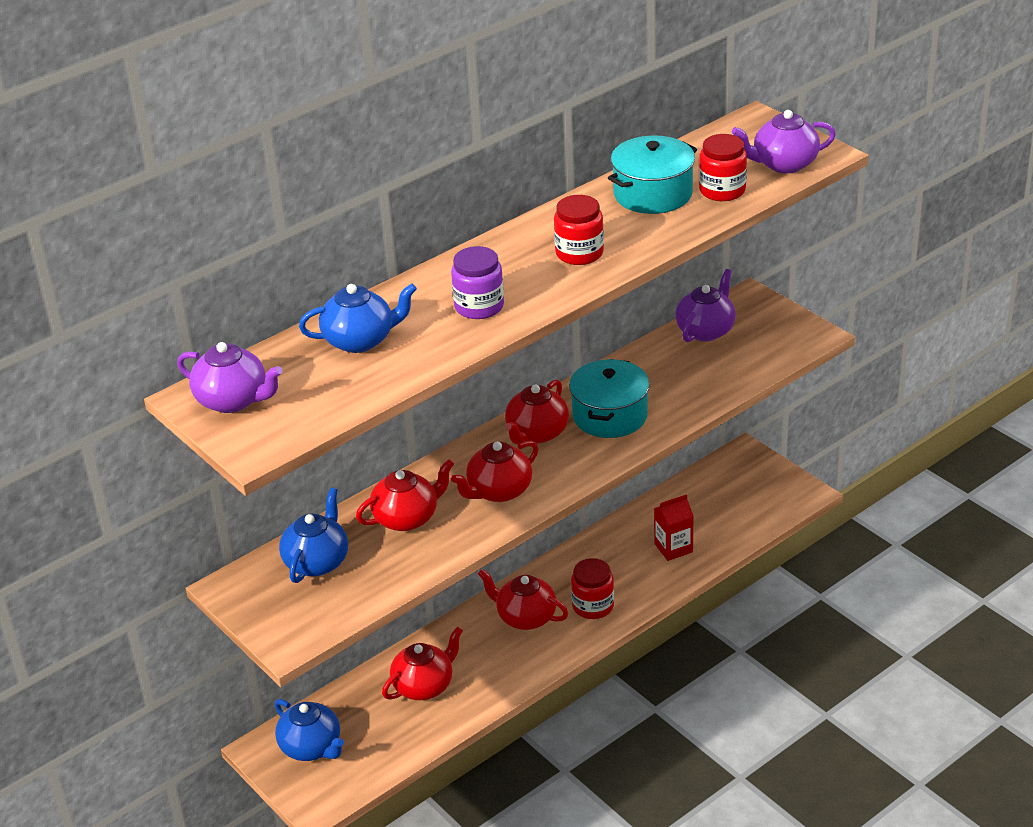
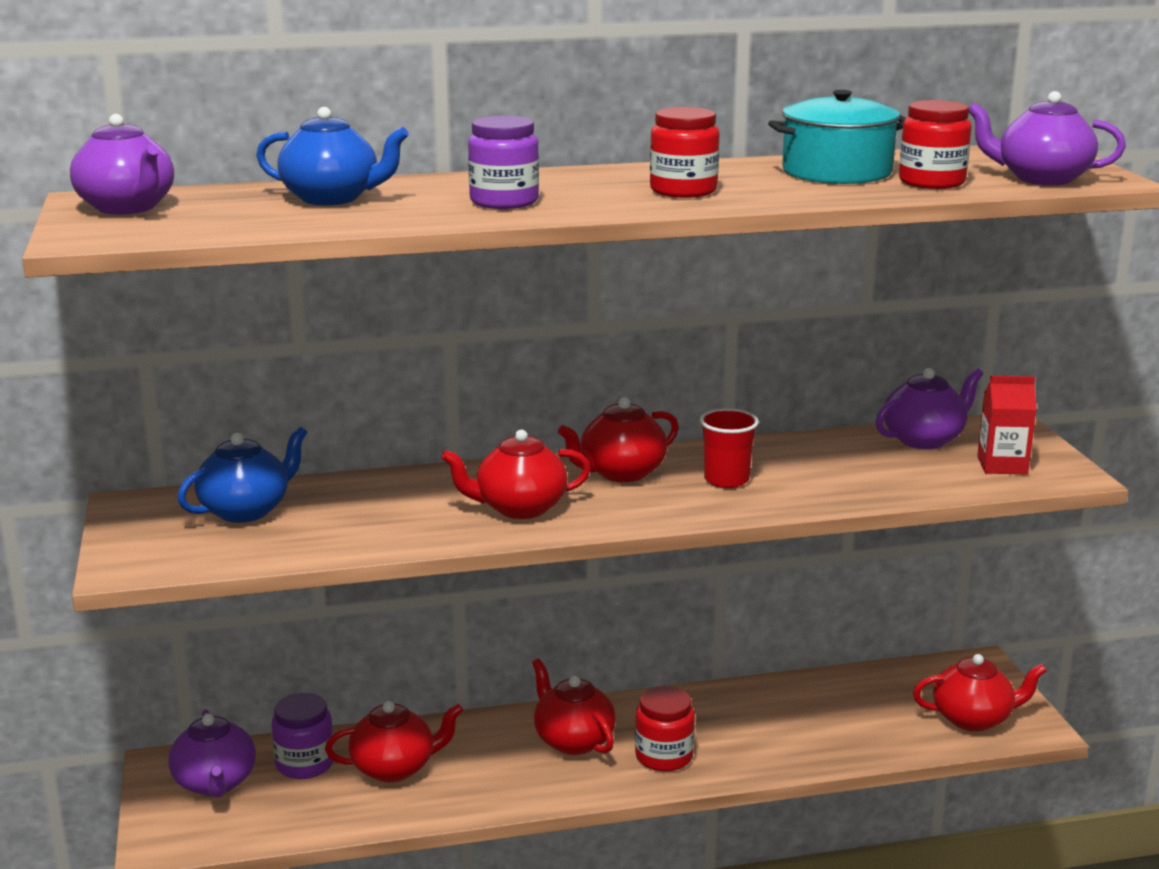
camera: 25 degrees right, 15 degrees down
(311, 747) = (215, 783): blue teapot -> purple teapot
(360, 707) = (305, 764): none -> purple jar
(407, 518) = (388, 502): red teapot -> red teapot (973, 718)
(609, 415) = (726, 480): turquoise pot -> red cup
(673, 548) = (814, 730): red carton -> red carton (1002, 465)

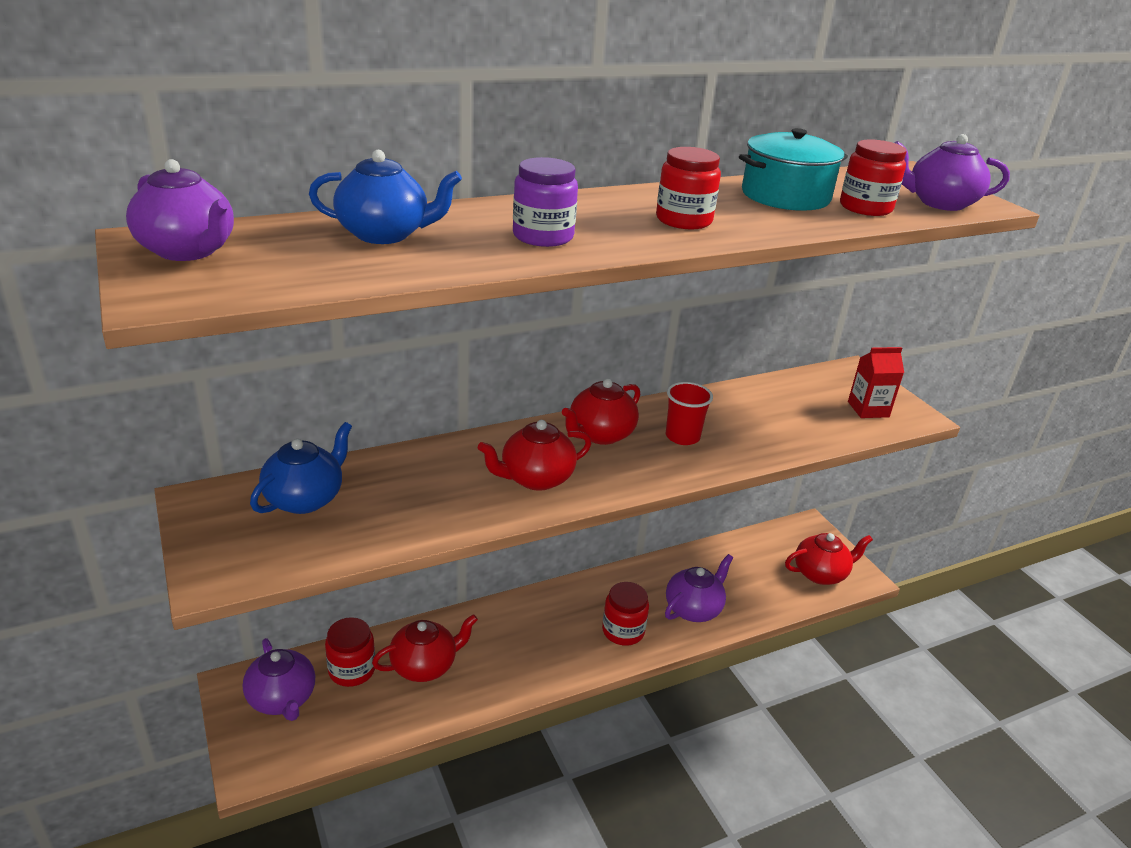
camera: 15 degrees left, 10 degrees up
(305, 764) = (352, 670): purple jar -> red jar
(573, 740) = (553, 623): red teapot -> none
(924, 439) = (804, 387): purple teapot -> purple teapot (693, 609)

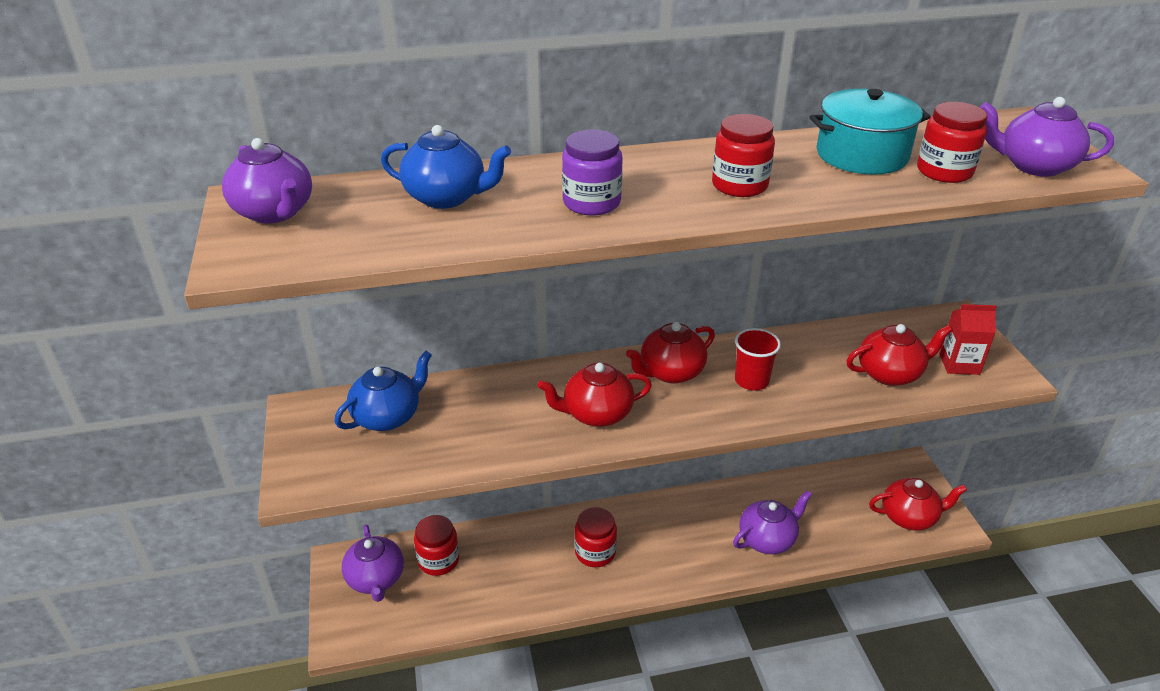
camera: 15 degrees right, 5 degrees up
(424, 666) = (502, 564): red teapot -> red teapot (890, 373)
(623, 631) = (692, 553): red jar -> red jar (595, 552)

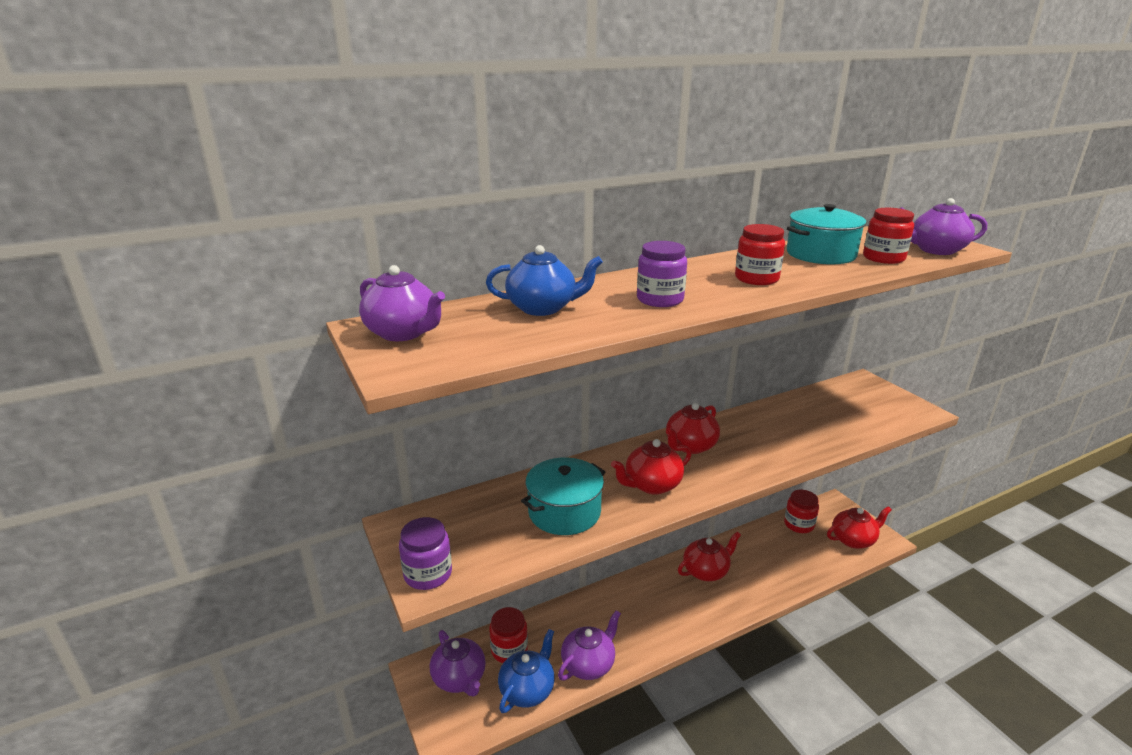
camera: 15 degrees left, 10 degrees down
(305, 471) = (428, 574): none -> purple jar
(388, 416) = (480, 516): blue teapot -> blue teapot (527, 690)
(480, 428) = (564, 512): none -> turquoise pot
(595, 552) = (637, 615): red jar -> red jar (799, 524)
(751, 381) = (752, 442): red cup -> none
(767, 539) = (763, 576): purple teapot -> purple teapot (588, 664)
(890, 373) = (844, 422): red teapot -> red teapot (706, 571)
(959, 364) = (885, 409): red carton -> none

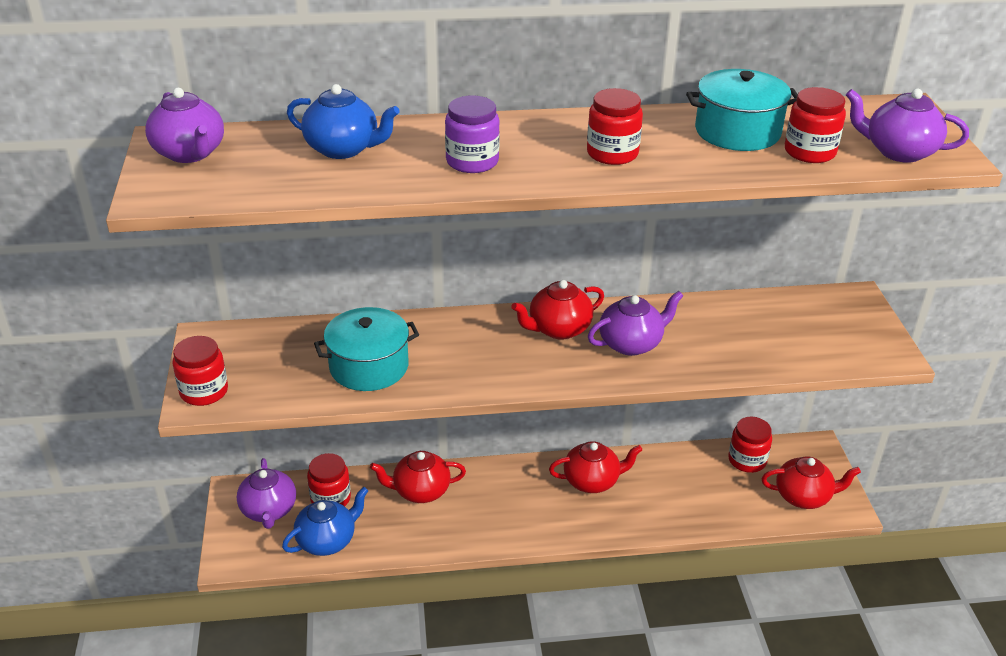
camera: 20 degrees right, 10 degrees up
(428, 574) = (204, 391): purple jar -> red jar
(588, 664) = (401, 536): purple teapot -> purple teapot (631, 343)
(652, 485) = (480, 361): red teapot -> red teapot (420, 491)

